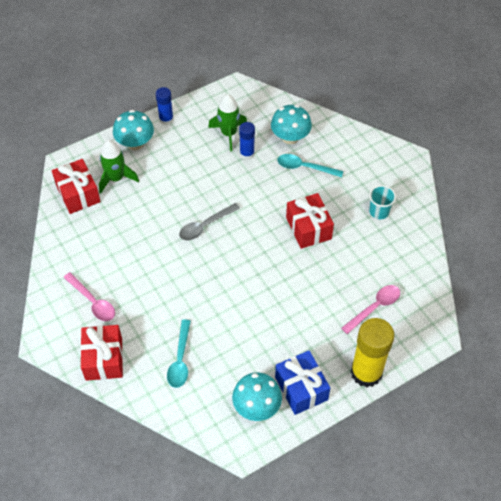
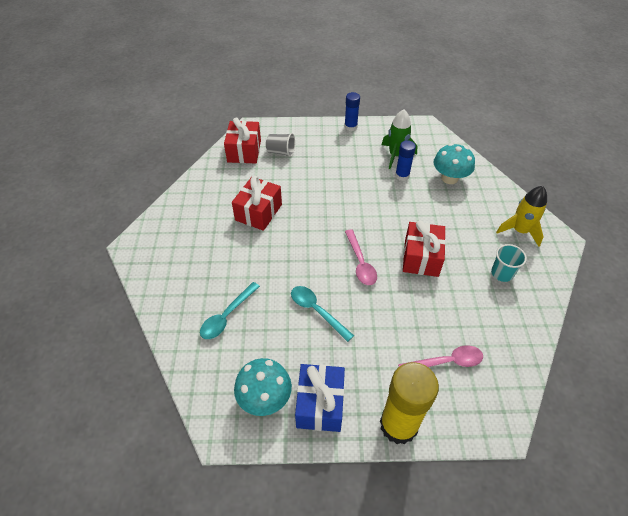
camera: 30 degrees right, 5 degrees down
(93, 302) = (193, 233): pink spoon -> pink spoon (360, 263)
(104, 359) = (166, 282): red gift -> red gift (258, 212)
(116, 178) = (281, 152): green rocket -> grey cup
(135, 143) = (314, 134): turquoise mushroom -> none
(205, 226) = (327, 216): grey spoon -> none
(304, 167) = (448, 206): turquoise spoon -> turquoise spoon (316, 311)
(374, 165) = (519, 231): none -> yellow rocket

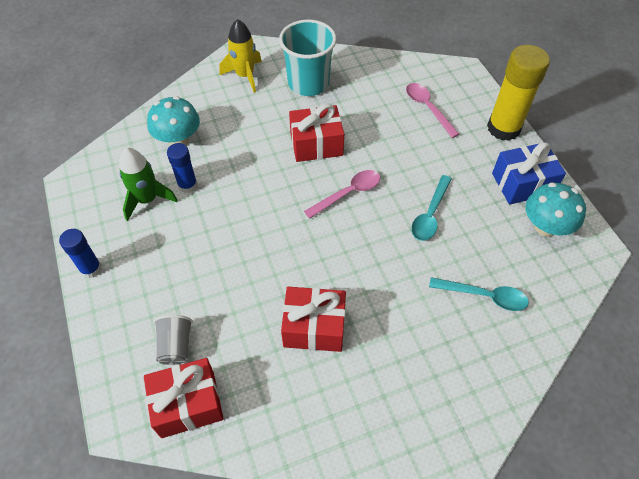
camera: 110 degrees left, 5 degrees up
(502, 273) = (308, 83): turquoise cup -> turquoise cup, size x1.86

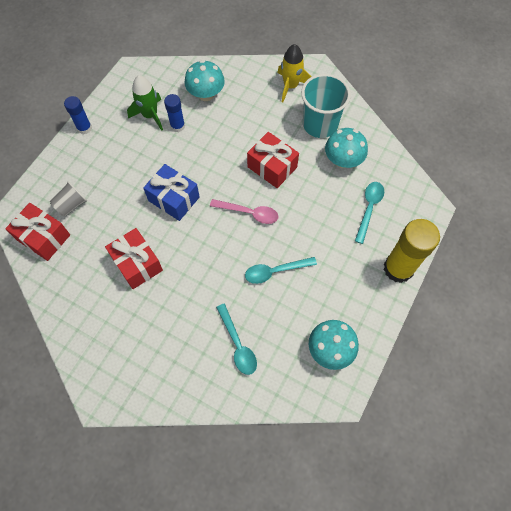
camera: 50 degrees right, 10 degrees up
(362, 93) = (343, 160): none -> turquoise mushroom
(427, 108) = (369, 208): pink spoon -> turquoise spoon
(522, 183) = (356, 312): blue gift -> blue gift (174, 199)

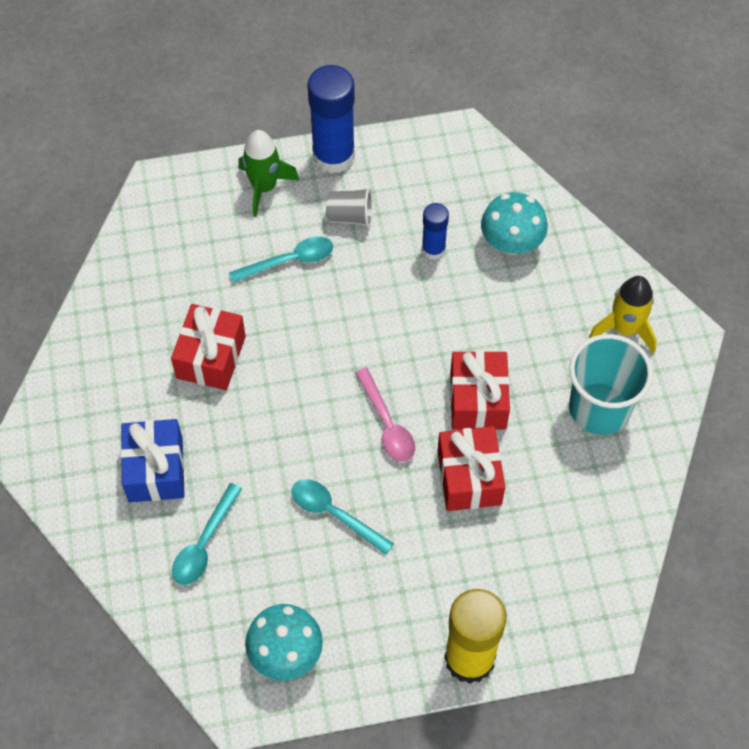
camera: 50 degrees right, 5 degrees down
(43, 237) = (158, 237): red gift -> red gift (469, 477)
(71, 205) = (222, 229): grey cup -> grey cup (350, 217)
(84, 128) = (333, 156): blue glue stick -> blue glue stick, size x1.83
(150, 115) = (419, 208): green rocket -> green rocket (264, 187)
(174, 199) = (329, 327): blue gift -> blue gift (155, 470)
(343, 160) = (570, 477): turquoise mushroom -> none
(369, 208) = (526, 561): turquoise spoon -> turquoise spoon (290, 261)

